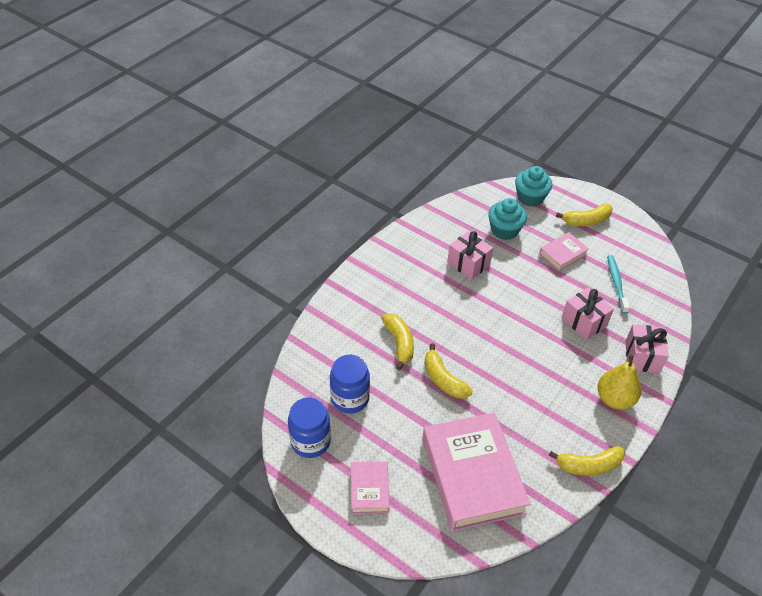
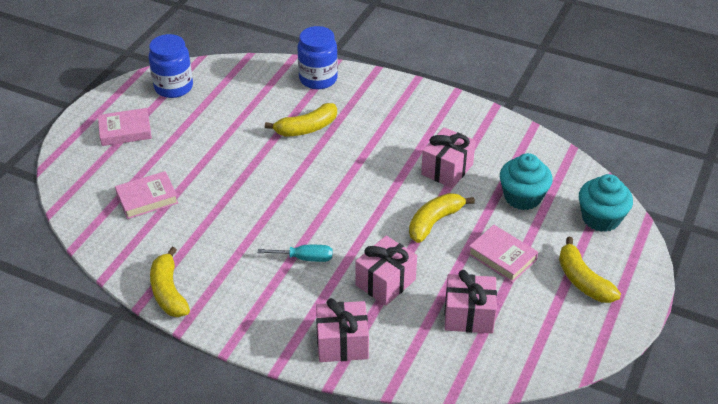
camera: 80 degrees right, 5 degrees down
(350, 398) = (227, 104): blue jar -> blue jar (318, 79)
(443, 379) = (265, 166): yellow banana -> yellow banana (434, 222)
(472, 475) = (147, 198): pink book -> pink book, size x0.48
(556, 367) = (305, 258): none -> turquoise screwdriver
(614, 399) = (267, 314): yellow pear -> none
(616, 283) = (468, 315): turquoise toothbrush -> pink gift

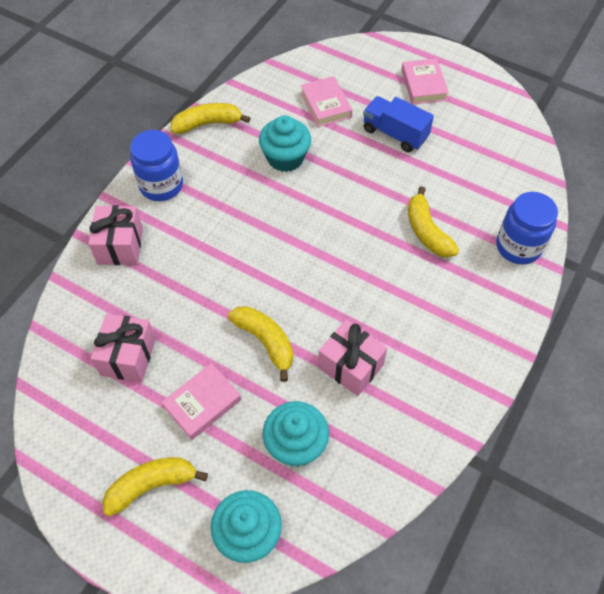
camera: 95 degrees right, 15 degrees up
(173, 87) = (494, 118): blue jar -> blue jar (161, 185)
(190, 149) = (395, 134): none -> blue truck
(220, 224) = (285, 158): none -> turquoise cupcake
(305, 258) = (231, 222): turquoise screwdriver -> none
(385, 282) = (187, 287): pink gift -> none

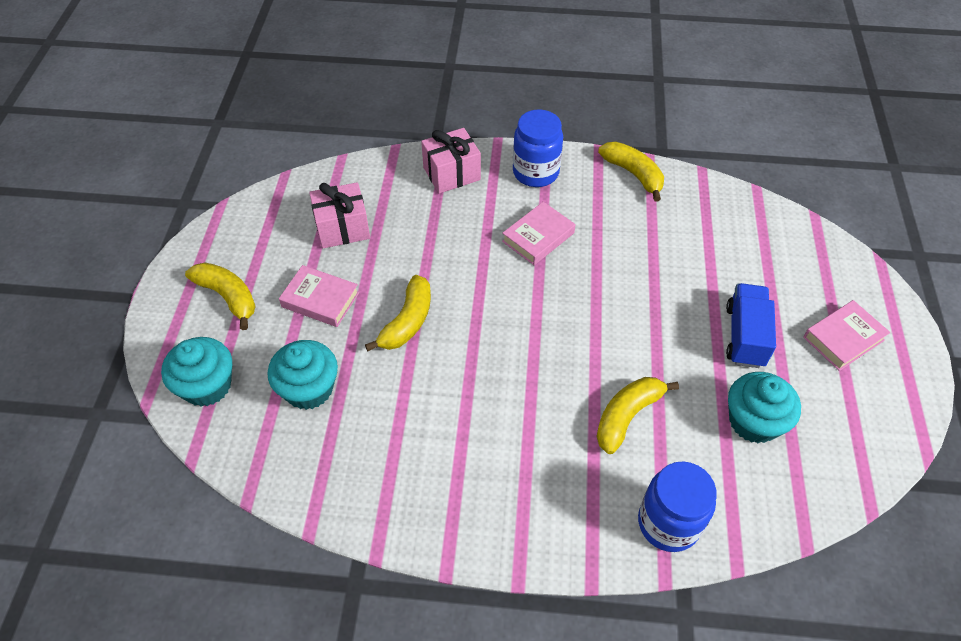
camera: 65 degrees right, 5 degrees down
(285, 158) = (636, 251): turquoise cupcake -> turquoise cupcake (753, 421)
(326, 105) = (735, 258): pink book -> pink book (538, 237)
(350, 366) = (415, 403): pink gift -> none

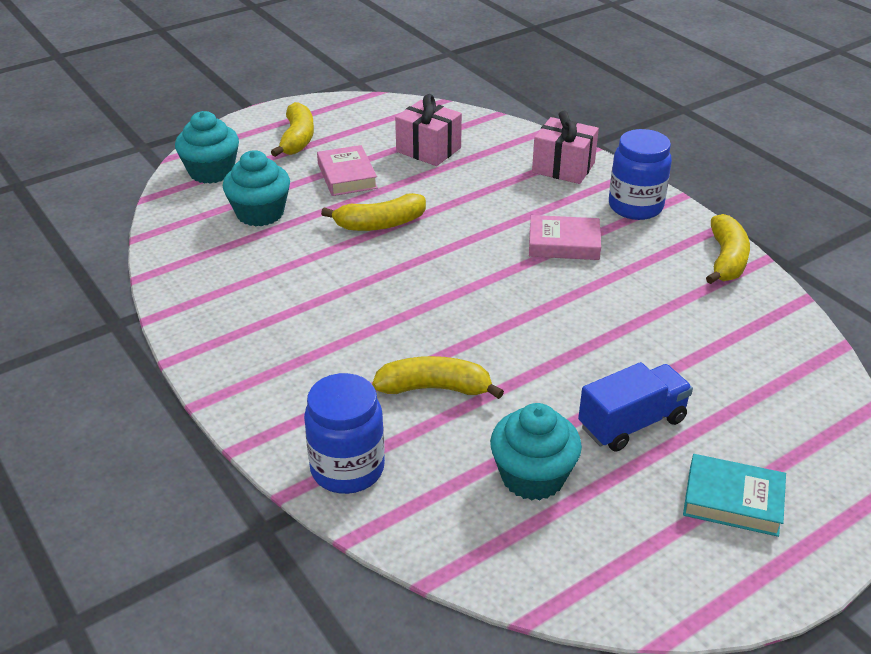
camera: 50 degrees right, 15 degrees down
(843, 338) = (733, 500): pink book -> turquoise book

